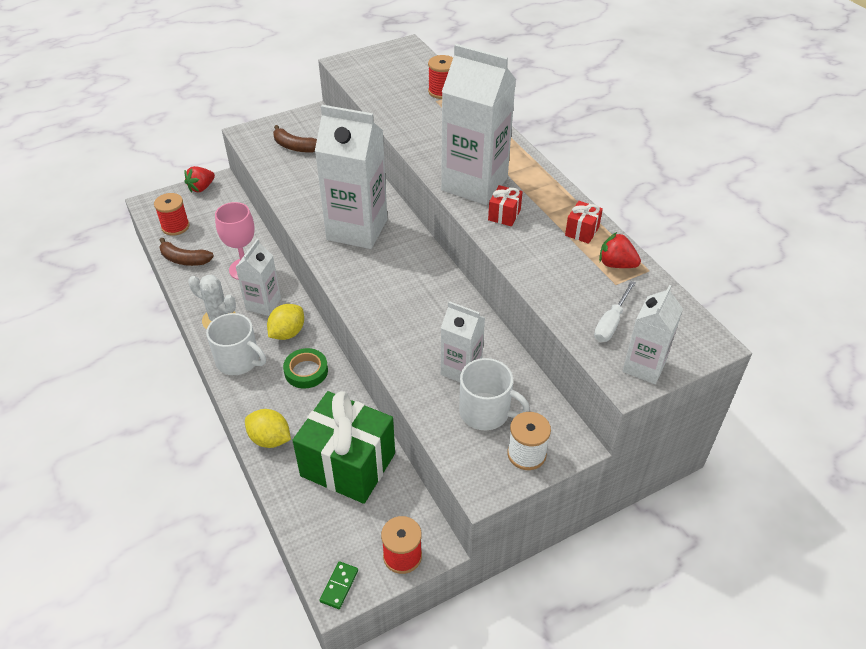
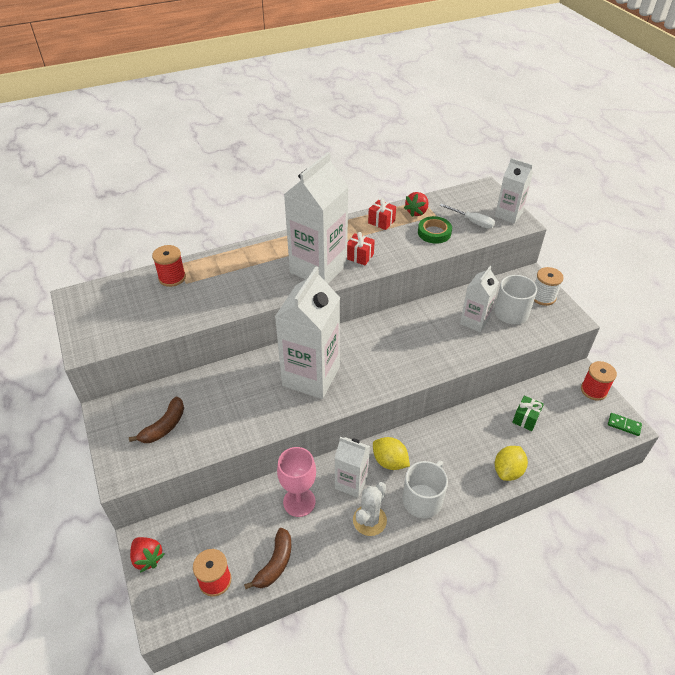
camera: 85 degrees left, 0 degrees up
(306, 371) = (434, 447): green tape -> green tape (434, 233)
(348, 464) = (525, 419): green gift -> green gift, size x0.41

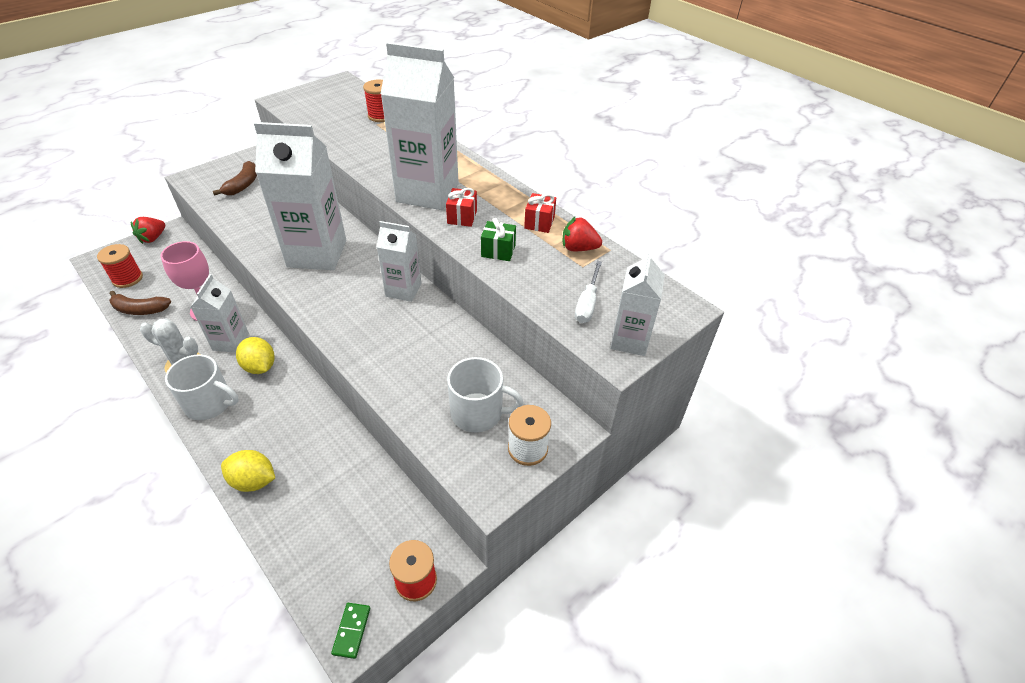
camera: 70 degrees right, 0 degrees up
(164, 426) = (243, 185): brown banana -> brown banana turned 90 degrees counterclockwise
(389, 461) = (260, 367): yellow lemon -> yellow lemon turned 60 degrees counterclockwise
(434, 233) = (541, 270): green tape -> none
(474, 321) = (445, 374): white carton -> white carton (403, 290)
(525, 419) = (342, 492): green gift -> green gift (498, 251)

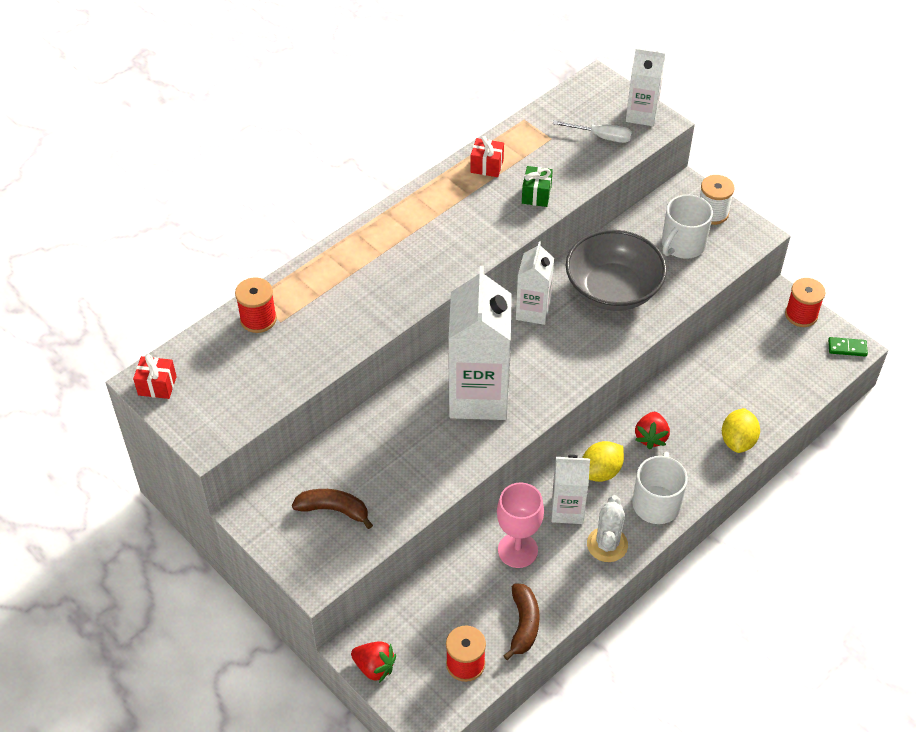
camera: 90 degrees left, 5 degrees up
(420, 347) = (613, 289): none -> grey bowl
(427, 193) = (440, 255): white carton -> none
(462, 217) = (483, 224): red gift -> red gift (157, 386)
(478, 413) = (682, 244): white mug -> white mug turned 150 degrees counterclockwise
(578, 248) = (525, 140): red strawberry -> red strawberry (651, 437)

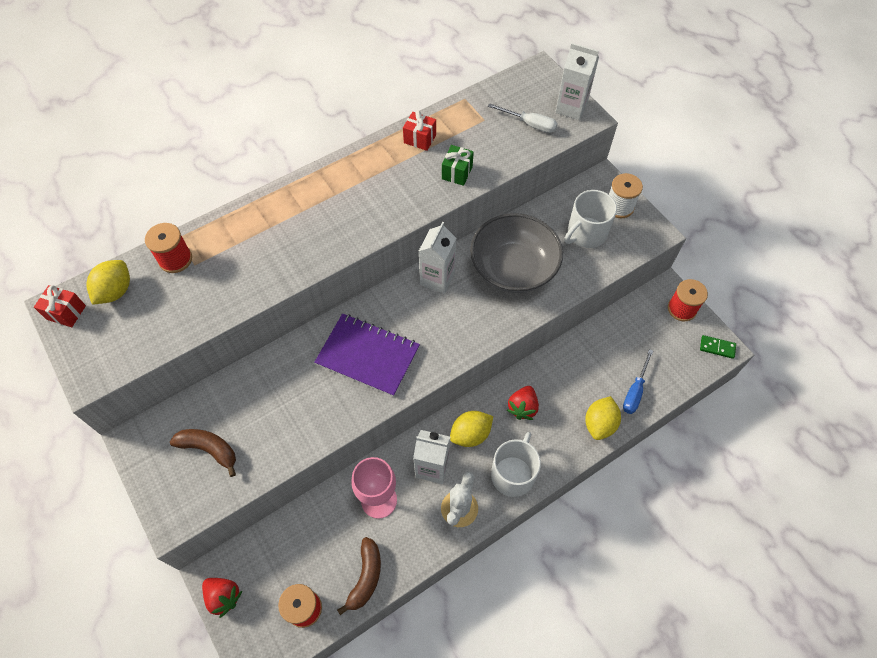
camera: 10 degrees right, 10 degrees up
(204, 358) = (115, 291): none -> yellow lemon
(478, 396) = (368, 355): white carton -> purple notebook
(768, 403) = (635, 391): none -> blue screwdriver

